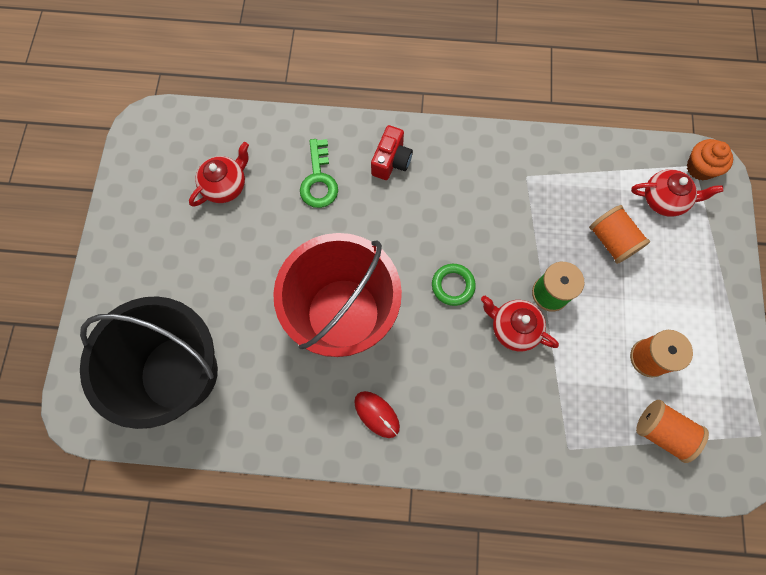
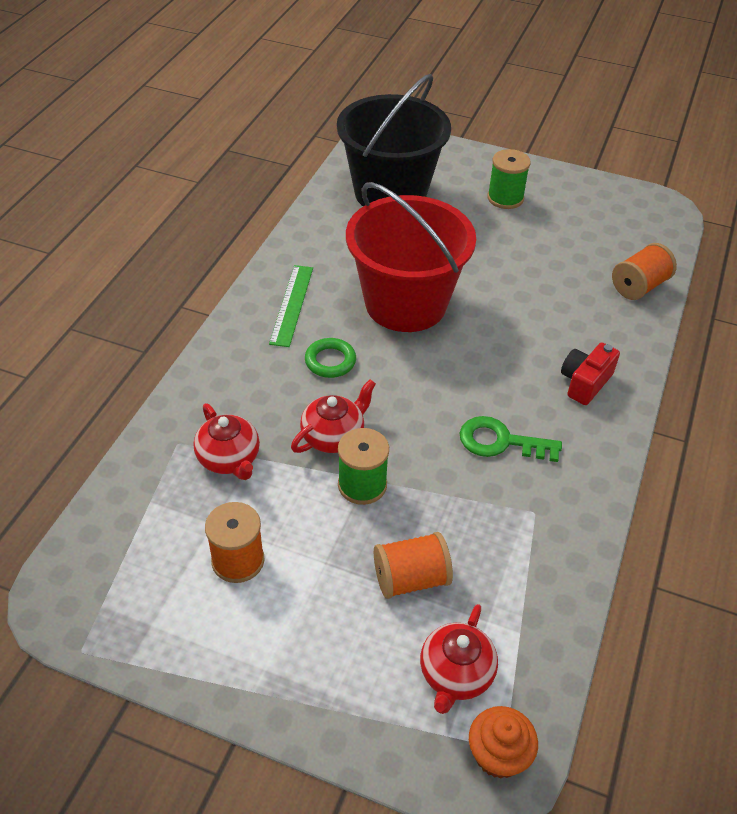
camera: 105 degrees right, 25 degrees down
(163, 261) = (505, 198): none -> green spool
(225, 186) = (579, 248): red teapot -> red teapot (229, 459)
(319, 180) = (572, 317): green key -> green key (501, 442)
(376, 414) = (292, 305): red mouse -> green ruler
(391, 161) = (585, 382): red camera -> red camera turned 90 degrees clockwise
(453, 285) = (405, 397): green ring -> green ring (330, 361)
(662, 431) = (147, 539): orange spool -> orange spool (639, 286)

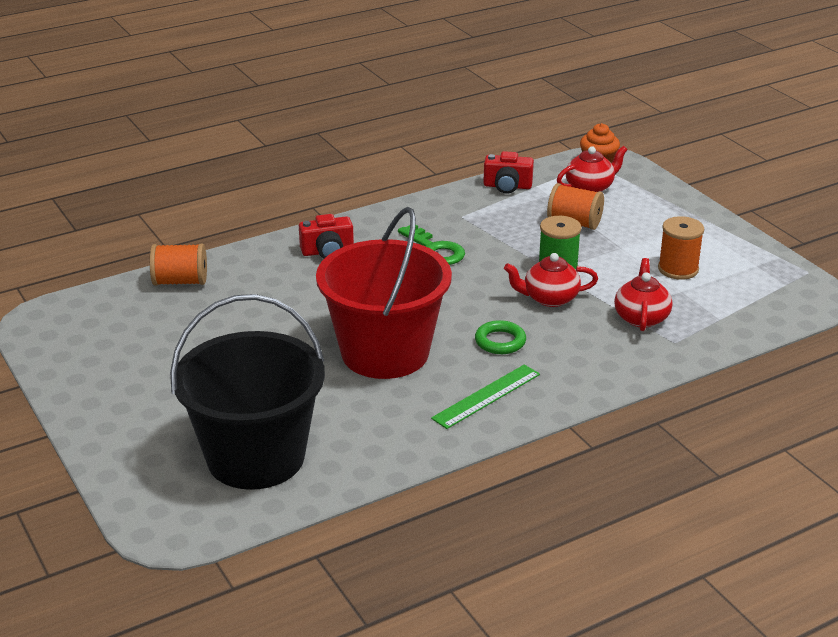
camera: 140 degrees left, 15 degrees down
(505, 198) = (155, 396): green spool -> none
(549, 606) = (507, 186): none -> red camera

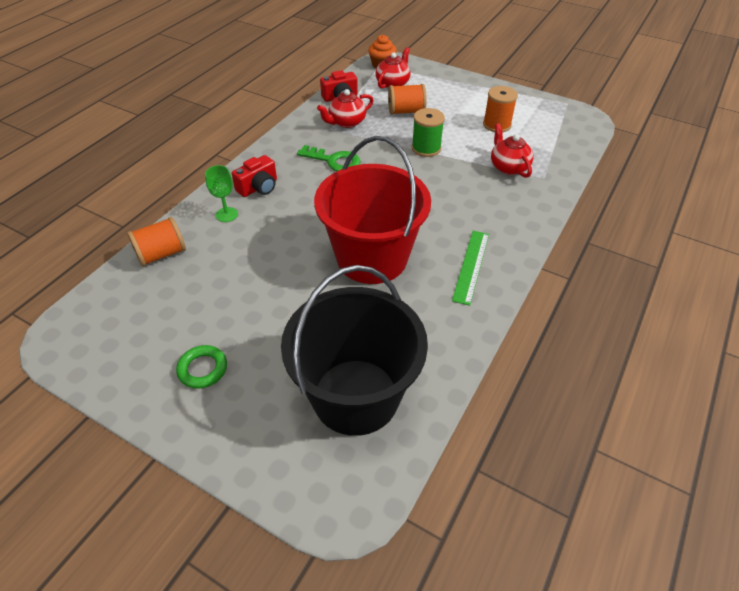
camera: 30 degrees left, 15 degrees up
(272, 266) = (226, 214): none -> green goblet
(500, 341) = (440, 218): green ring -> green ring (202, 369)
(549, 298) = (441, 172): red teapot -> red teapot (346, 122)

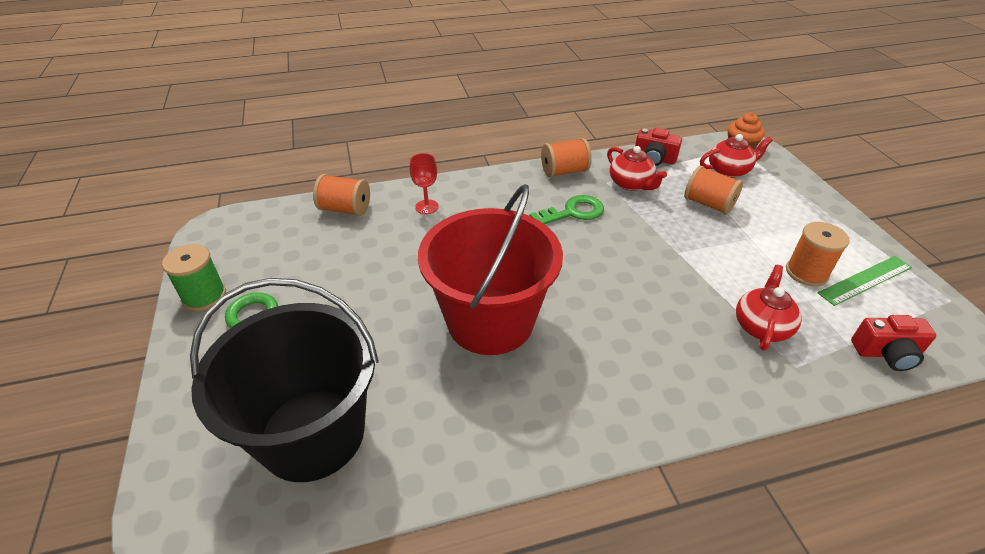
camera: 45 degrees right, 5 degrees down
(226, 214) = (427, 207): green goblet -> red goblet
(258, 187) = (479, 199): red camera -> red camera (886, 353)
(293, 136) = (564, 171): none -> orange spool
(334, 161) = (573, 212): green key -> green key turned 90 degrees counterclockwise
(346, 122) = (631, 184): red teapot -> red teapot turned 135 degrees counterclockwise
(426, 148) = (683, 251): green spool -> green spool (204, 296)
(471, 266) = (575, 400): green ruler -> green ruler (865, 280)

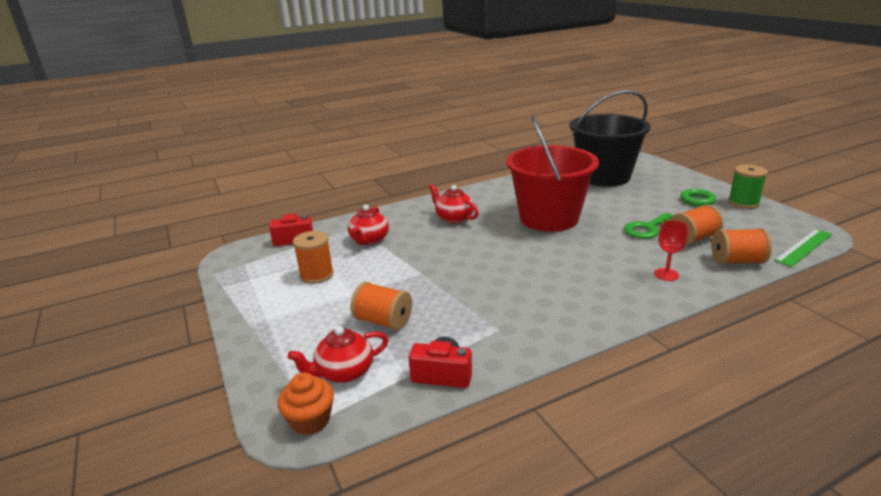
camera: 170 degrees right, 15 degrees down
(564, 171) = (553, 335): orange spool -> orange spool (692, 239)
(573, 212) = (523, 291): green key -> green key (648, 229)
(631, 184) = (469, 332): red teapot -> red teapot (454, 218)
(865, 280) = (271, 277): green ruler -> green ruler (804, 247)

